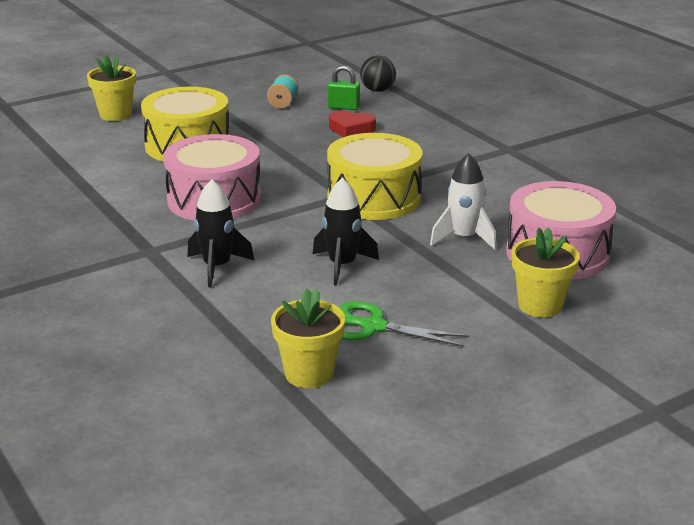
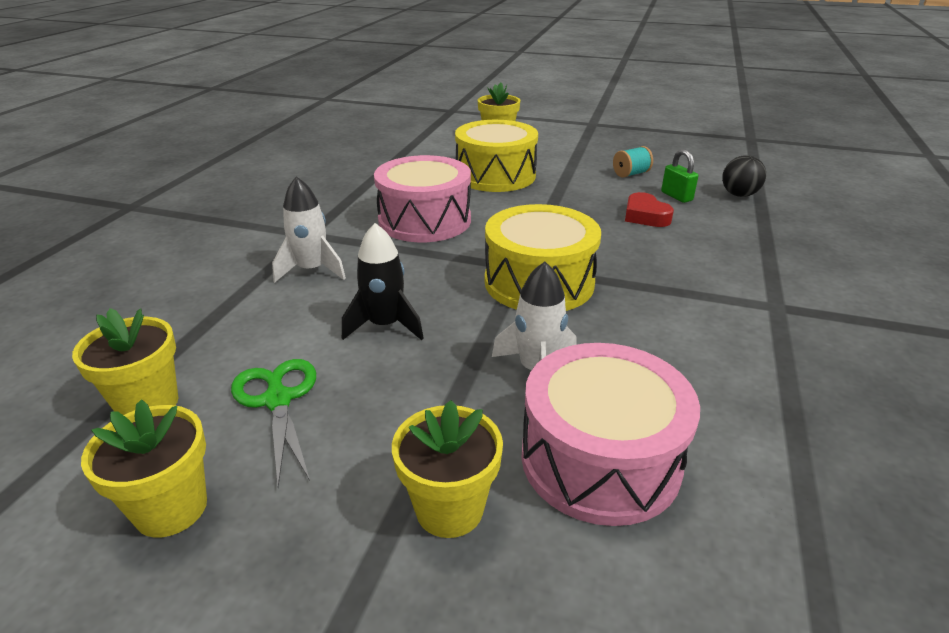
camera: 50 degrees right, 5 degrees up
(217, 267) = (312, 270): black rocket -> white rocket
(433, 386) = (171, 508): none -> yellow flower pot

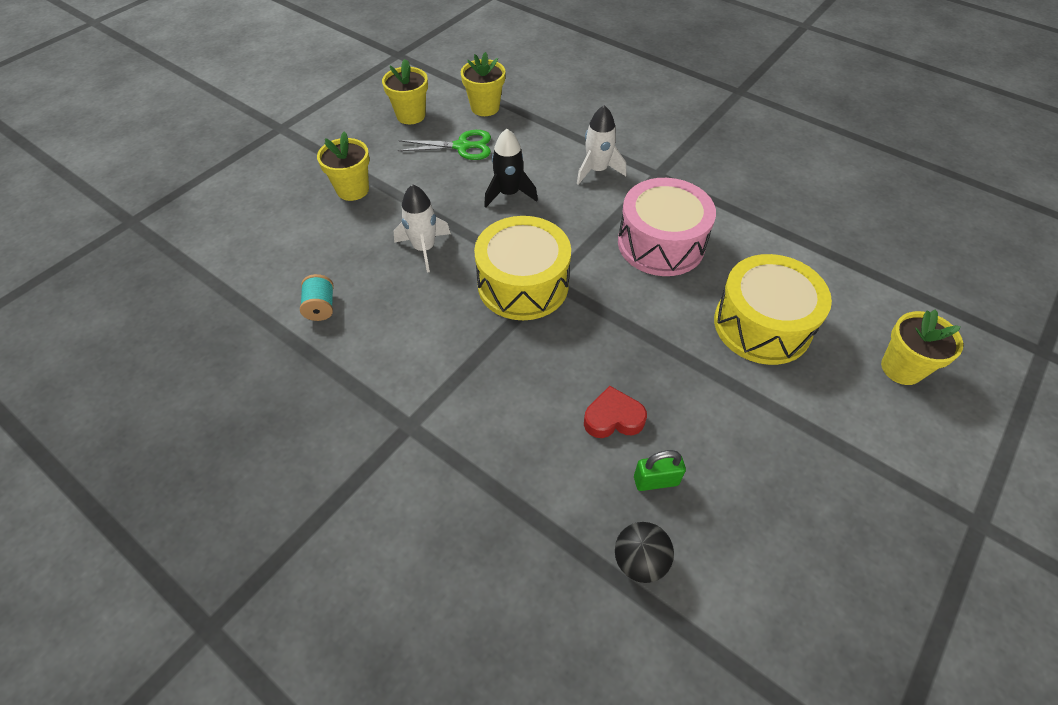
camera: 110 degrees right, 20 degrees up
(600, 459) = (342, 249): pink drum -> none
(631, 174) = (740, 467): turquoise spool -> turquoise spool (321, 307)

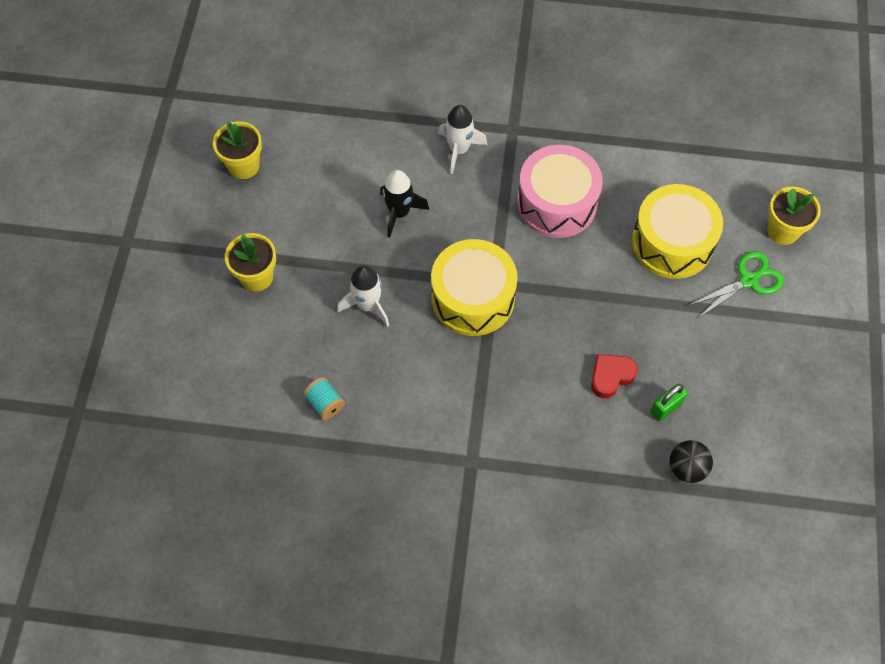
camera: 30 degrees left, 10 degrees up
(462, 146) = (320, 180): green scissors -> green scissors (748, 280)
(485, 107) = (308, 123): yellow flower pot -> none

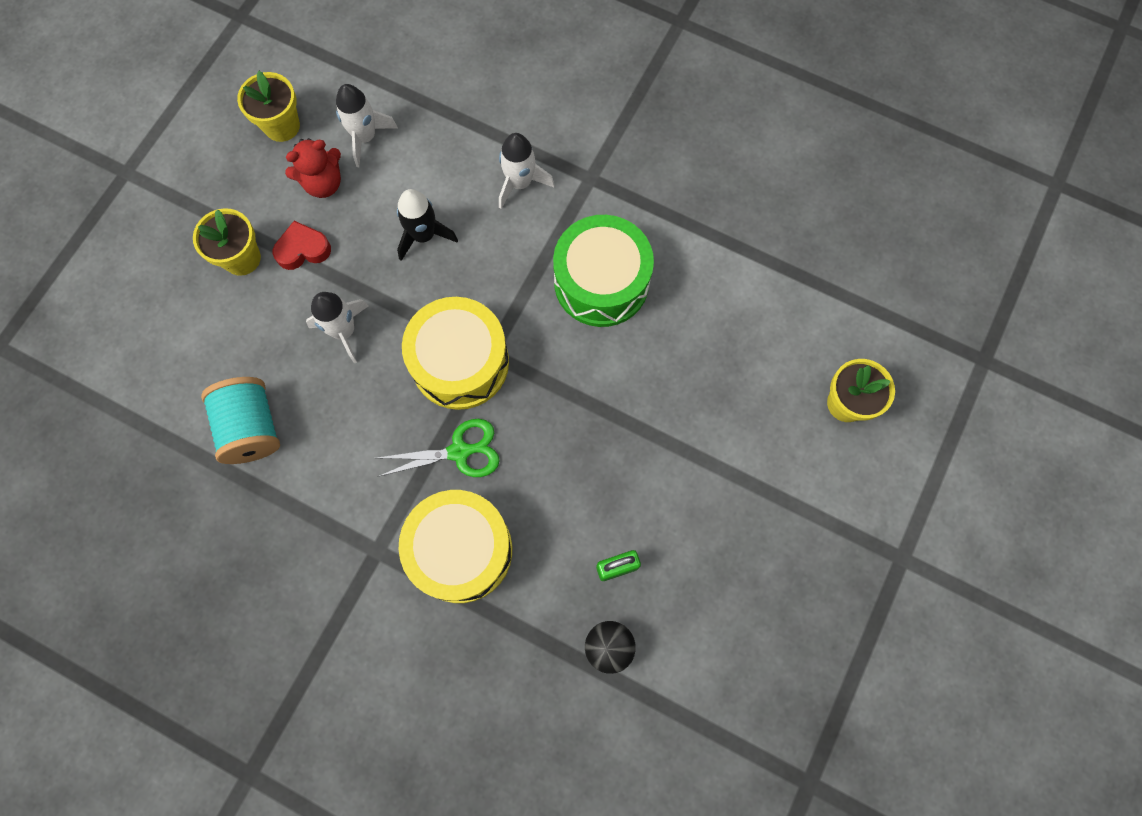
camera: 20 degrees right, 10 degrees up
(298, 199) = (323, 183): none -> red teddy bear
(317, 154) = (365, 137): none -> white rocket
(325, 404) = (251, 428): turquoise spool -> turquoise spool, size x1.83
(557, 203) = (601, 282): pink drum -> green drum
(611, 376) = (571, 508): red heart -> red heart (303, 249)
(672, 242) = (711, 374): yellow drum -> yellow drum (460, 550)
(748, 280) = (779, 449): green scissors -> green scissors (459, 452)

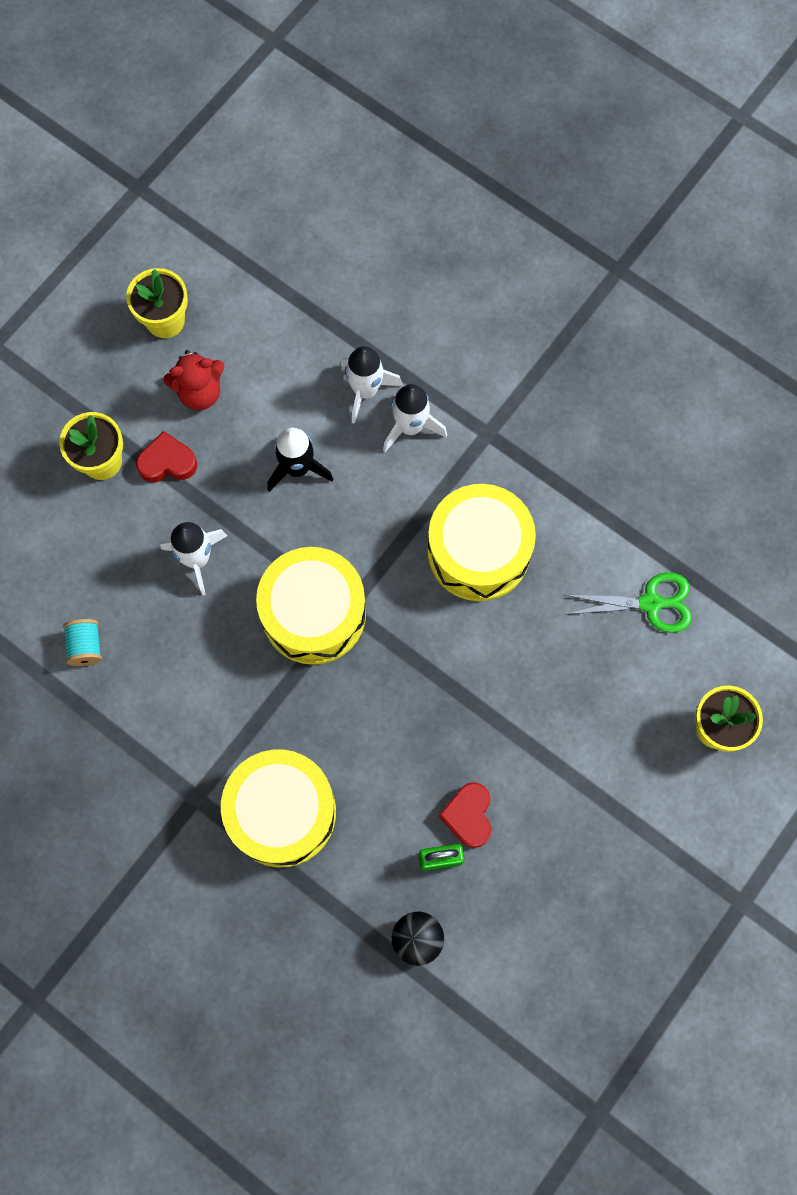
camera: 10 degrees right, 0 degrees up
(251, 428) = (86, 646): turquoise spool -> turquoise spool, size x0.55
(365, 137) = (252, 348): white rocket -> white rocket (365, 390)
(459, 452) = (297, 709): green scissors -> green scissors (650, 603)
(601, 282) = (478, 551): green drum -> yellow drum
(635, 522) = (468, 816): none -> red heart

